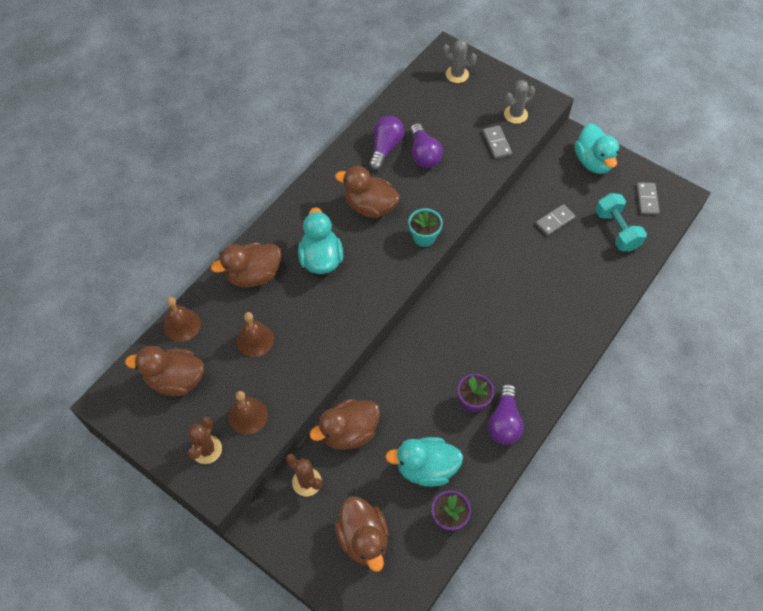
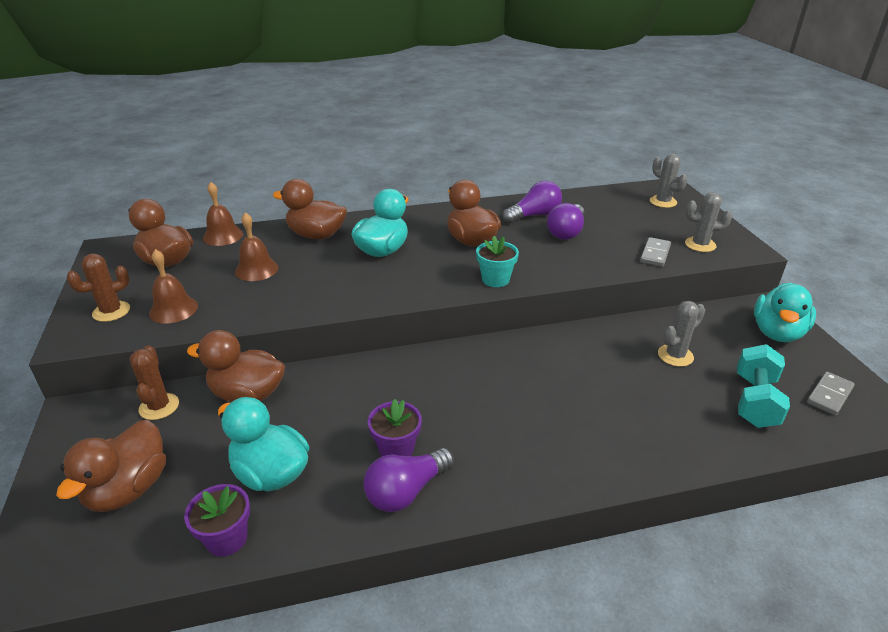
camera: 40 degrees right, 25 degrees down
(555, 221) = (675, 355): grey domino -> grey cactus

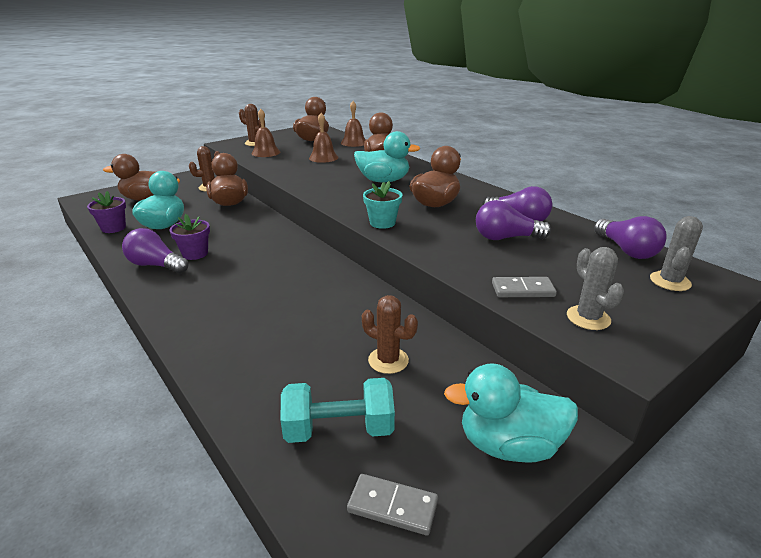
camera: 65 degrees right, 5 degrees down
(613, 197) = (626, 250): none -> purple light bulb
(675, 355) = (388, 360): grey cactus -> brown cactus

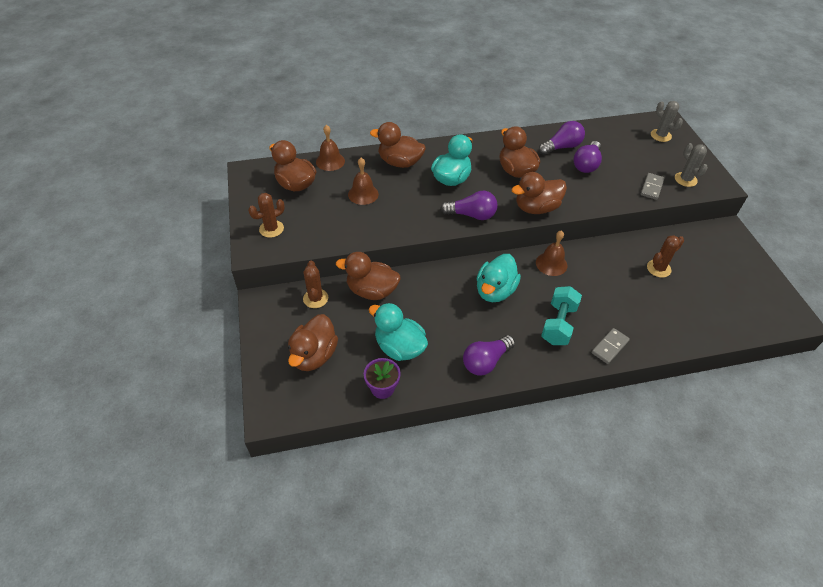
camera: 65 degrees left, 20 degrees up
(195, 254) = (476, 333): purple flower pot -> none
(265, 152) = (314, 228): brown bell -> brown bell (551, 264)
(339, 429) = (709, 305): turquoise dumbbell -> turquoise dumbbell (558, 324)
(382, 223) = (536, 208): turquoise flower pot -> brown duck
(392, 506) = (758, 302): grey domino -> grey domino (609, 347)
(509, 445) = (731, 252): turquoise duck -> turquoise duck (495, 291)
(588, 318) = (685, 179): grey cactus -> grey cactus turned 60 degrees clockwise
(626, 250) = (622, 130): purple light bulb -> purple light bulb (471, 215)

